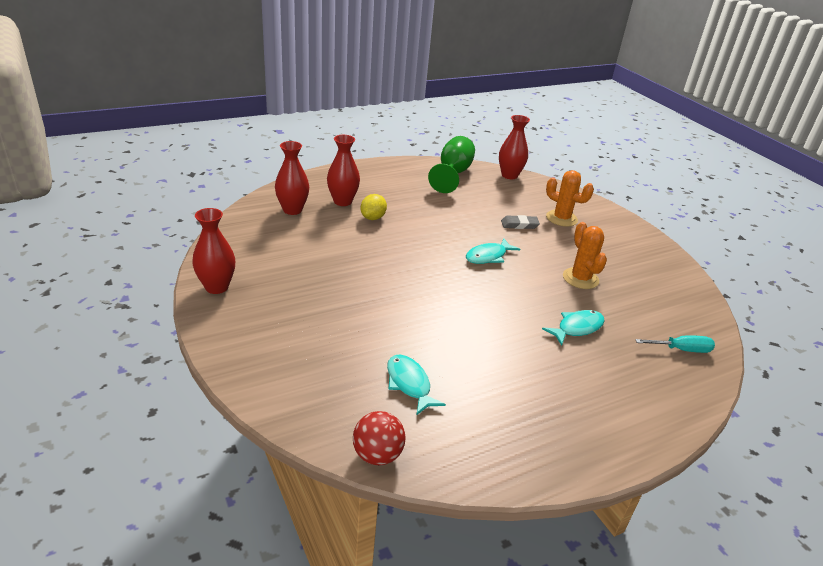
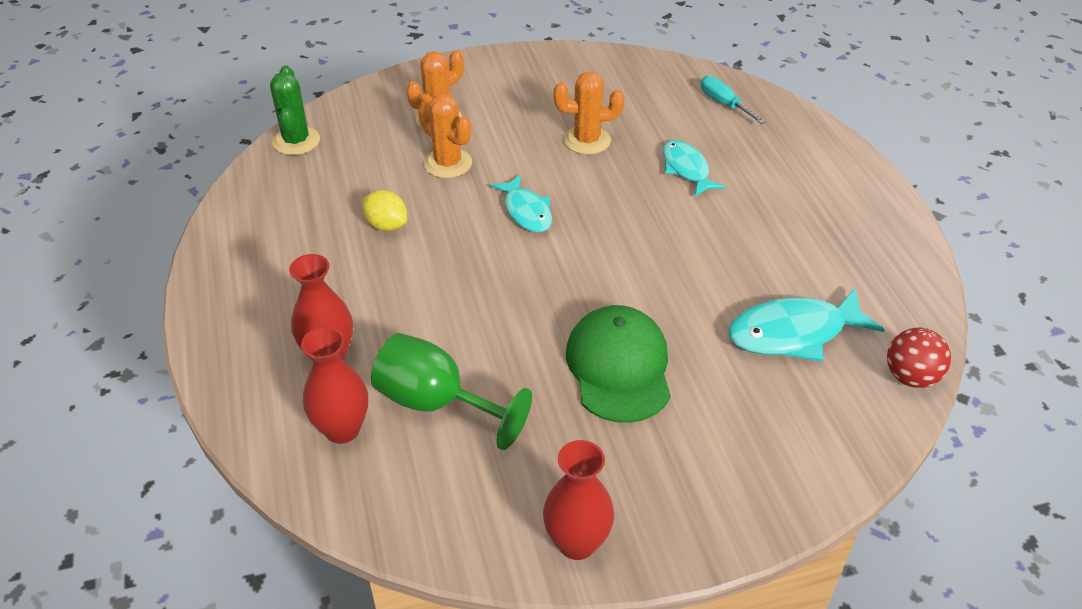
camera: 75 degrees left, 10 degrees up
(355, 299) = (619, 367): none -> green cap
(373, 218) = (393, 321): yellow lemon -> yellow lemon (386, 225)
(409, 384) = (793, 333): turquoise fish -> turquoise fish, size x1.54
(453, 174) = (270, 203): green goblet -> green goblet (437, 403)
(509, 175) = (296, 141): red vase -> green cactus
(519, 225) = (448, 163): grey eraser -> orange cactus
(681, 350) = (724, 103): turquoise screwdriver -> turquoise screwdriver turned 45 degrees counterclockwise

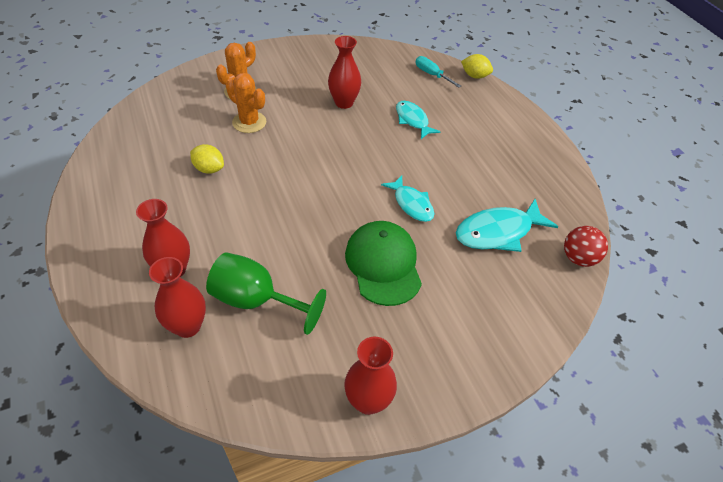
camera: 10 degrees left, 5 degrees up
(296, 141) = (139, 110): green cactus -> none
(526, 211) = (307, 154): turquoise fish -> turquoise fish (411, 204)
(587, 140) = (344, 103): orange cactus -> red vase
(790, 107) = (474, 76): none -> yellow lemon

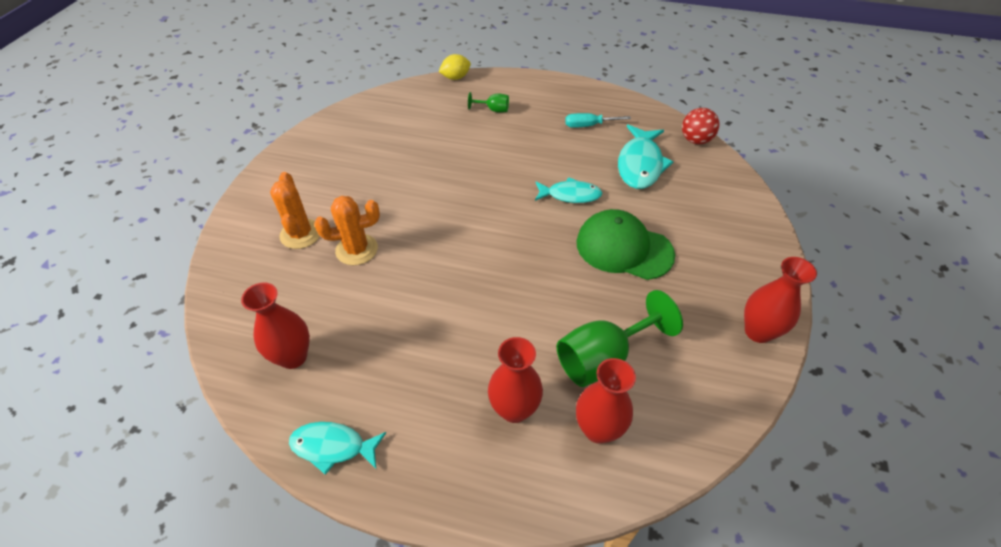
camera: 50 degrees left, 0 degrees up
(209, 169) = (394, 314): yellow lemon -> none
(344, 103) = (402, 170): red vase -> red vase (293, 357)
(412, 120) = (471, 140): turquoise fish -> turquoise fish (333, 447)
(432, 74) = (426, 99): turquoise screwdriver -> turquoise screwdriver (588, 125)
(461, 114) = (493, 110): none -> green goblet

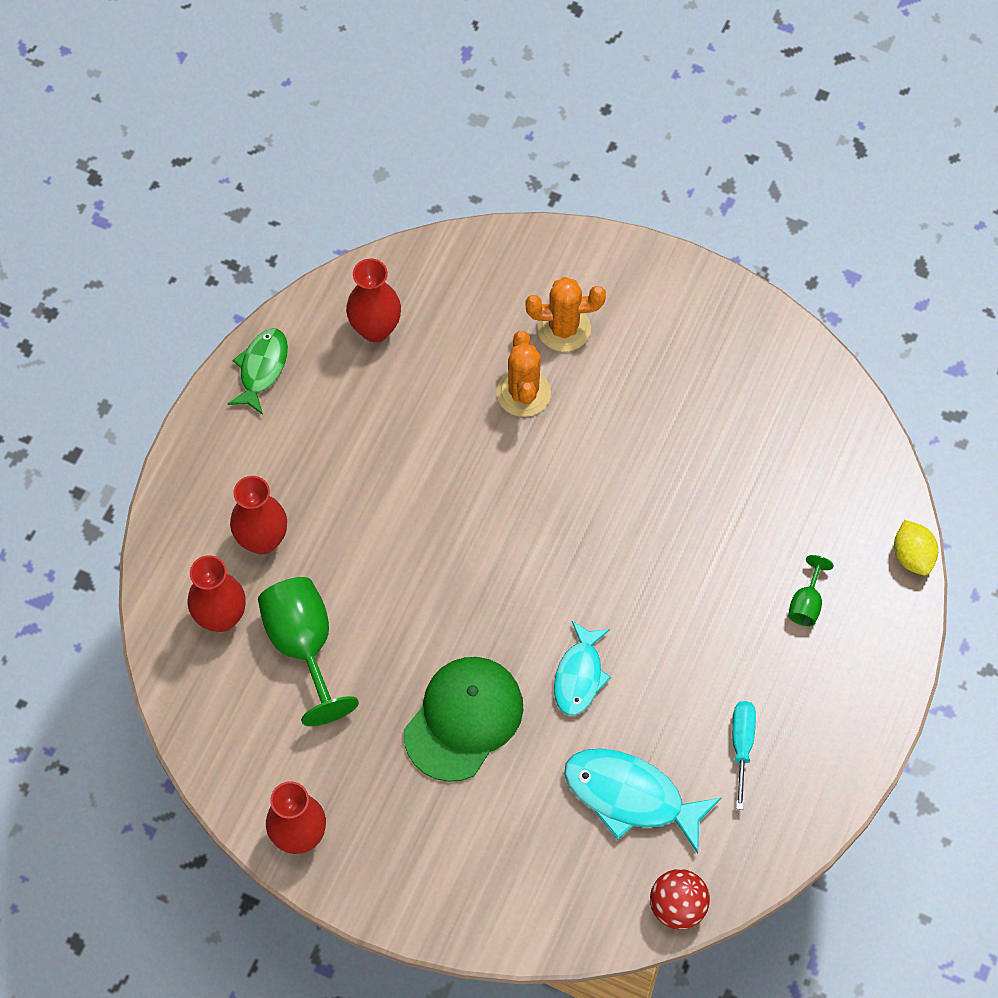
camera: 100 degrees right, 15 degrees up
(333, 447) = (262, 368): turquoise fish -> green fish

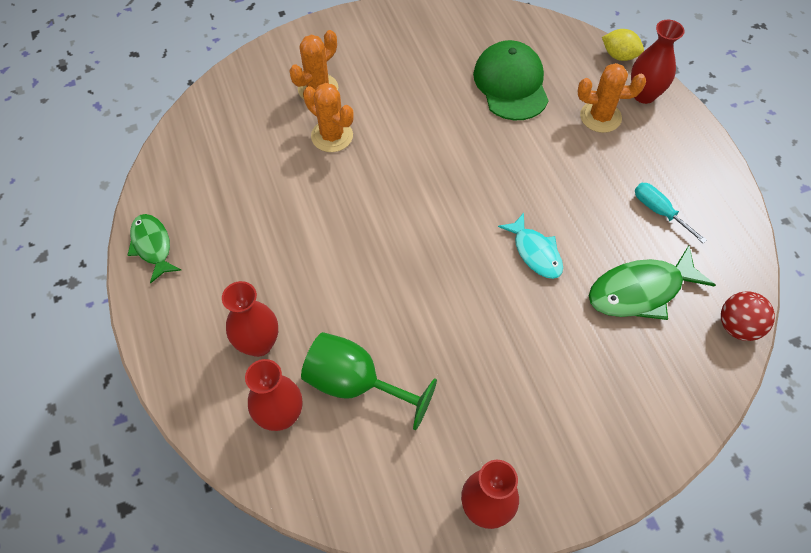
camera: 45 degrees left, 5 degrees down
(375, 329) = (205, 170): red vase -> red vase (644, 95)
(463, 719) = (501, 336): green cap -> green cap (511, 84)
(630, 796) = (640, 291): turquoise fish -> green fish
(806, 603) = (600, 117): green goblet -> orange cactus

